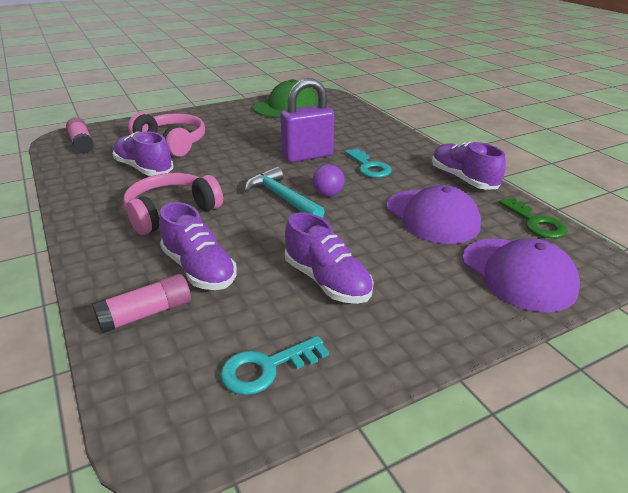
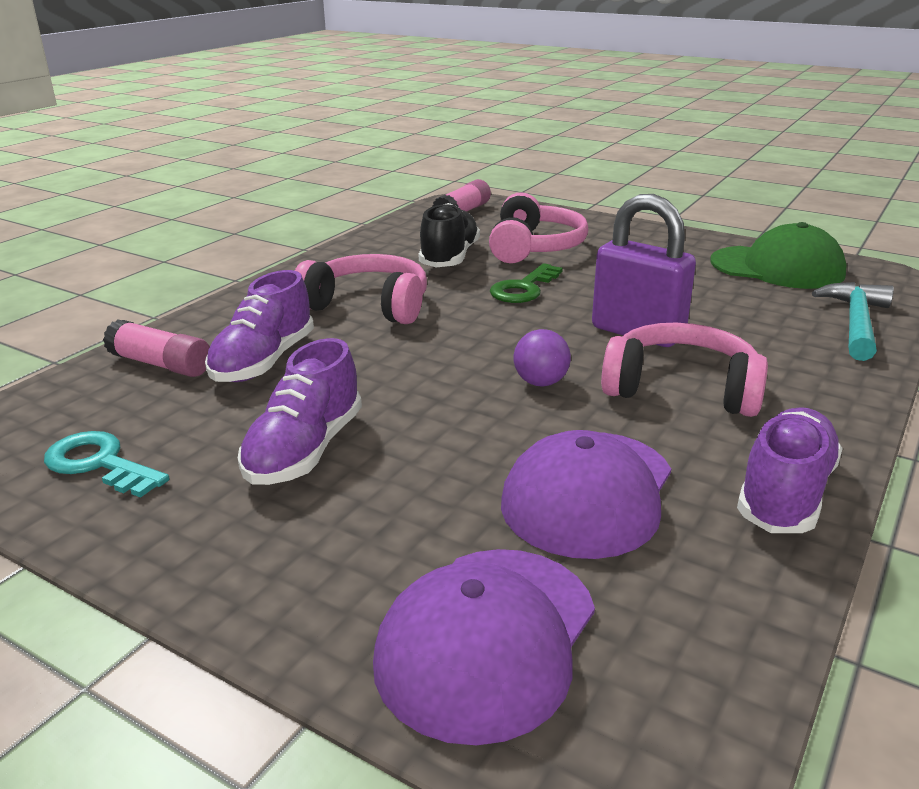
camera: 60 degrees right, 5 degrees down
(144, 168) = (449, 258): purple shoe -> black shoe
(282, 198) = (486, 354): turquoise hammer -> turquoise hammer (856, 323)
(369, 167) = (681, 389): turquoise key -> pink headphones
(535, 222) = (725, 629): green key -> green key (524, 289)

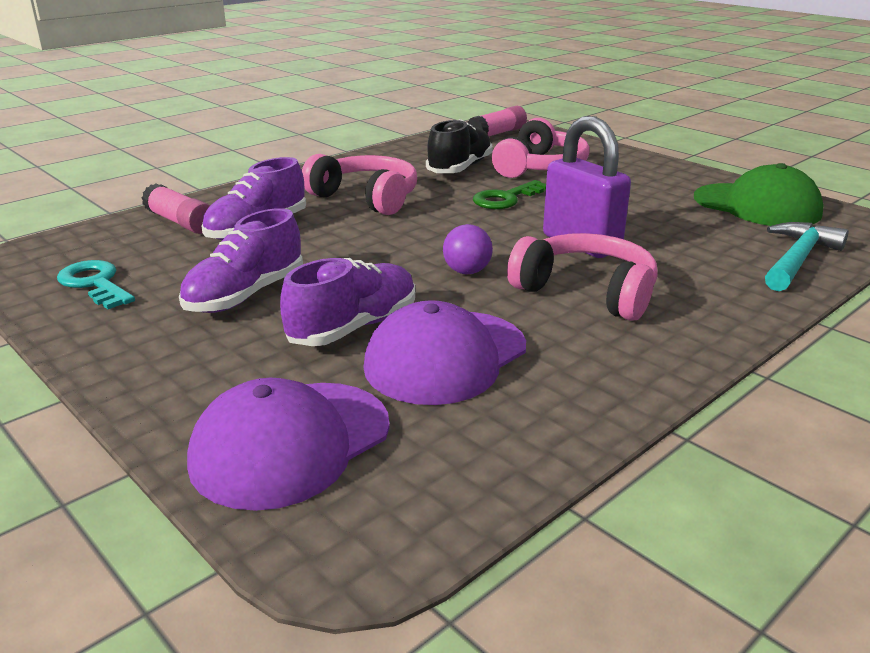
camera: 15 degrees right, 0 degrees up
(785, 494) = (616, 383): purple shoe -> purple shoe (353, 327)

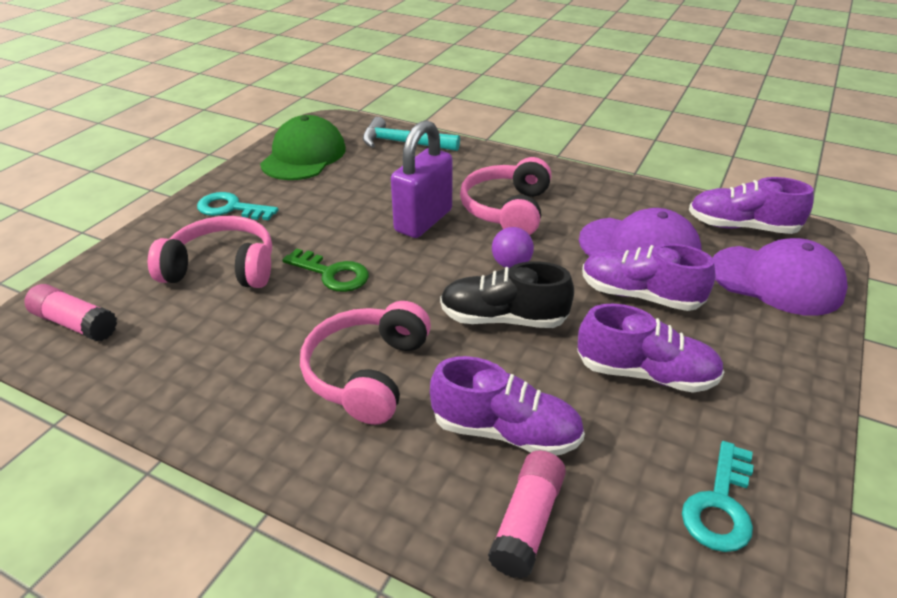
camera: 110 degrees left, 10 degrees up
(441, 475) = (742, 227): none -> purple shoe
(460, 168) = (238, 325): black shoe -> black shoe (503, 319)
(641, 173) = (231, 208): none -> turquoise key

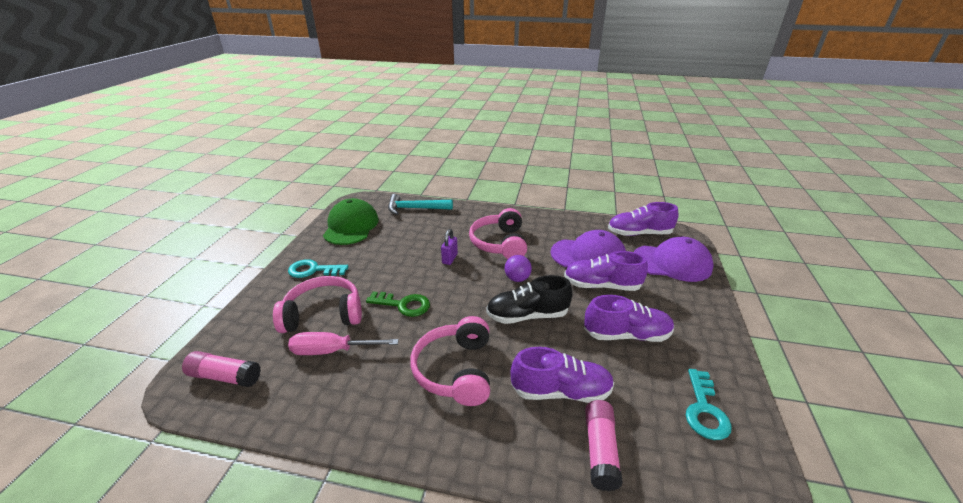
camera: 15 degrees left, 5 degrees down
(216, 317) = (332, 351): none -> pink screwdriver
(423, 221) = (450, 259): purple padlock -> purple padlock, size x0.49

